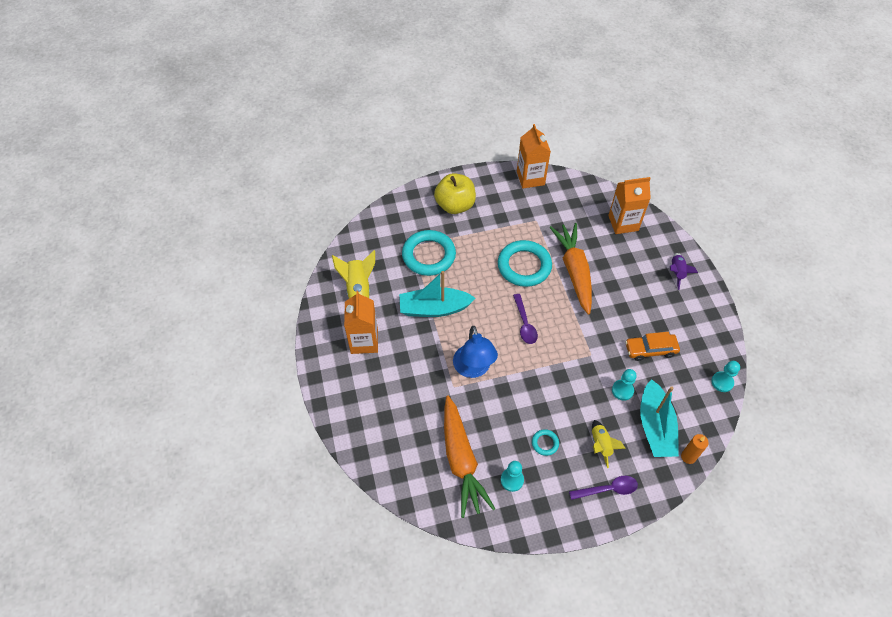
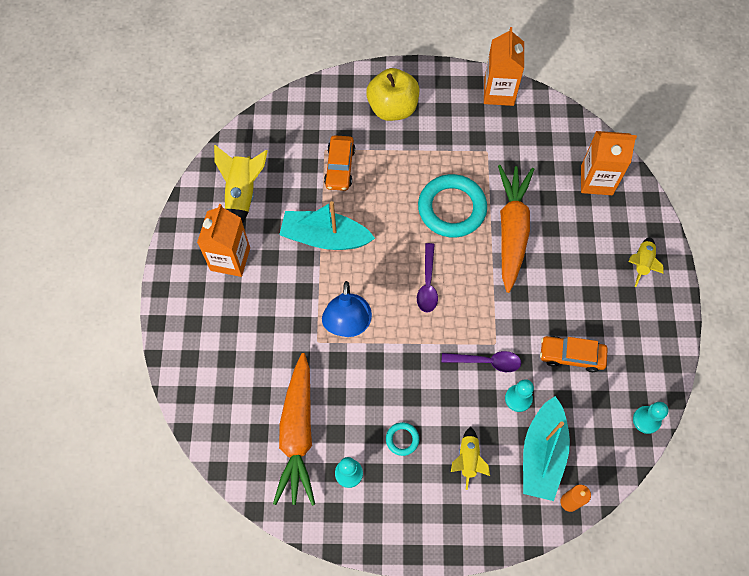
camera: 15 degrees right, 10 degrees up
(429, 255) = (339, 167): turquoise ring -> orange car
(608, 489) = (458, 515): purple spoon -> purple spoon (486, 361)
(677, 273) = (641, 263): purple rocket -> yellow rocket

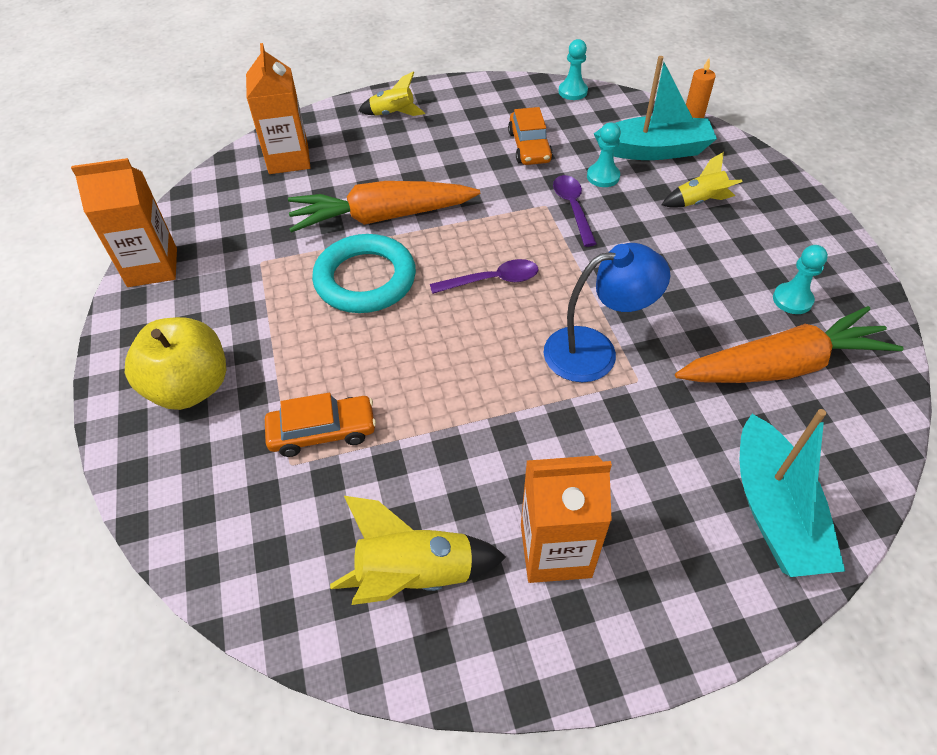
camera: 105 degrees left, 15 degrees down
(325, 237) = (462, 417): turquoise boat -> turquoise boat (774, 511)
(402, 439) = (715, 260): turquoise ring -> none

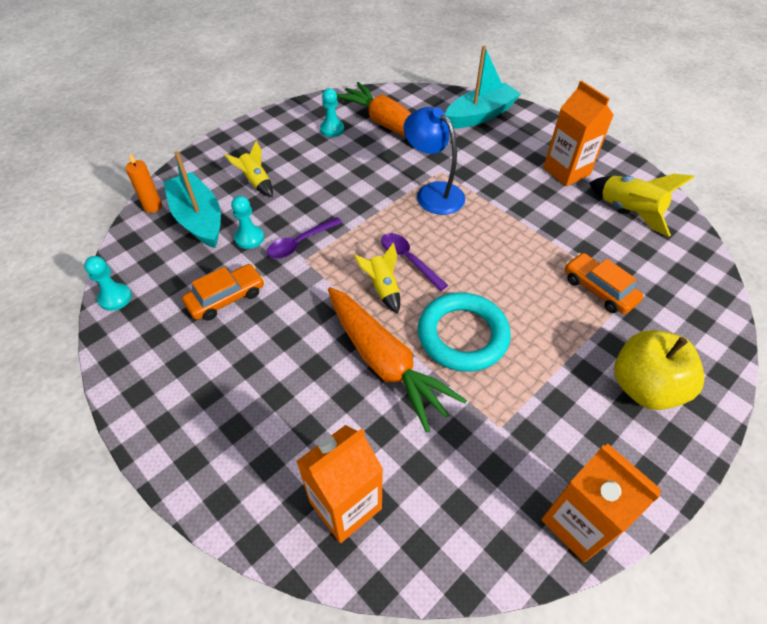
camera: 120 degrees left, 0 degrees up
(393, 114) = (212, 441): yellow rocket -> yellow rocket (382, 288)

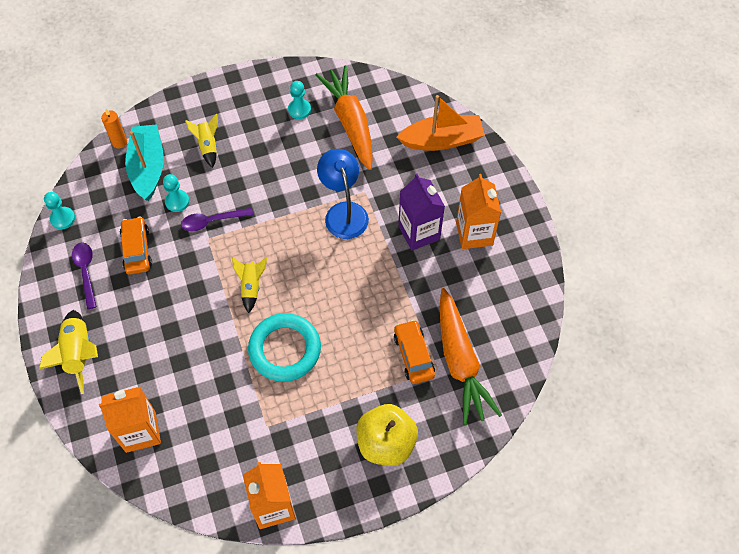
camera: 25 degrees right, 10 degrees up
(226, 298) = (137, 249): orange car -> orange car turned 90 degrees counterclockwise
(385, 363) = (218, 347): orange carrot -> orange carrot (460, 362)
(408, 260) = (285, 269): purple spoon -> purple spoon (86, 272)
(480, 115) = (442, 140): turquoise boat -> orange boat
(516, 186) = (419, 232): none -> purple carton
(628, 212) = (495, 296): yellow rocket -> yellow rocket (79, 354)

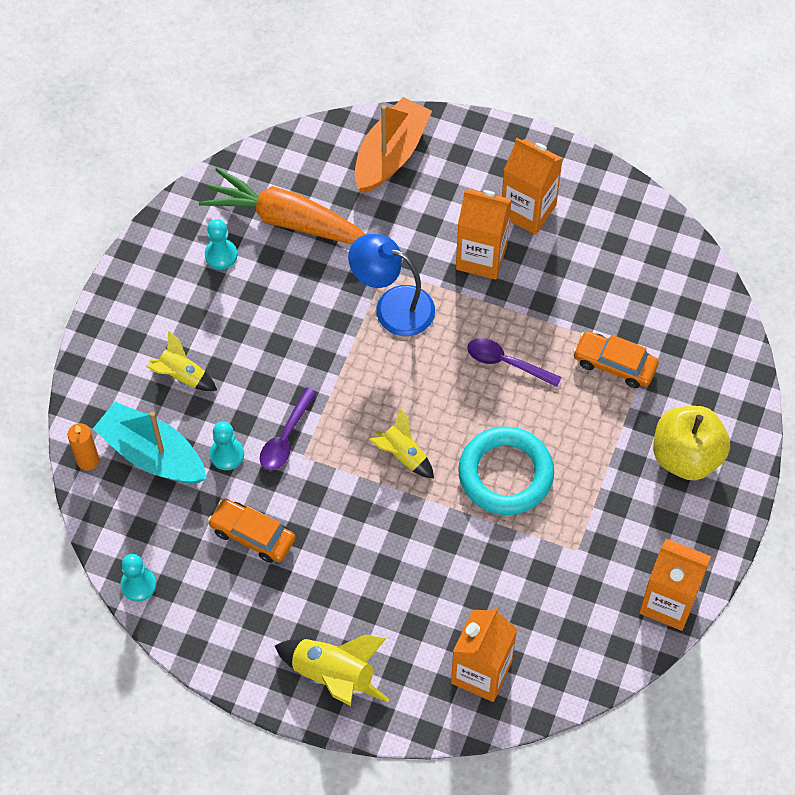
camera: 50 degrees left, 0 degrees up
(86, 272) = (233, 604): purple spoon -> purple spoon (506, 363)
(419, 232) = (481, 257): purple carton -> orange carton
(460, 362) = (657, 330): orange carrot -> none

